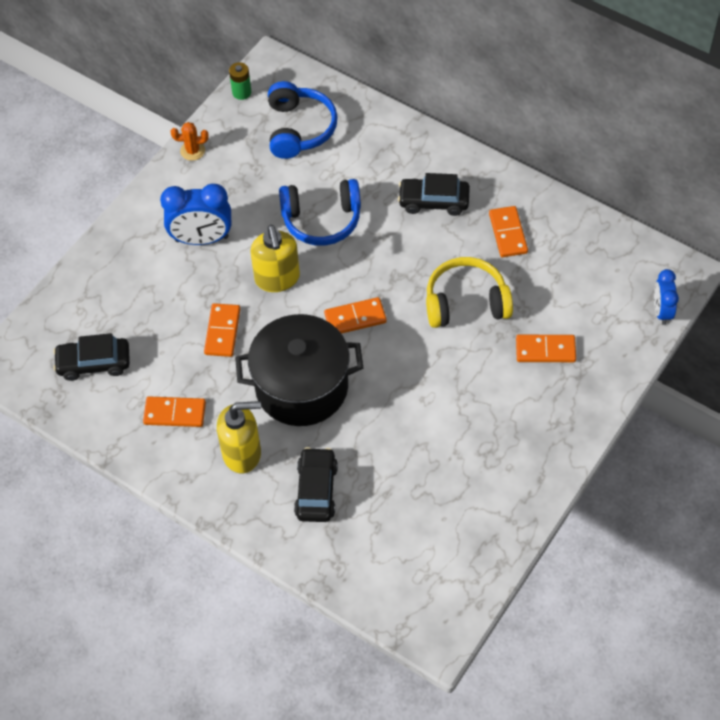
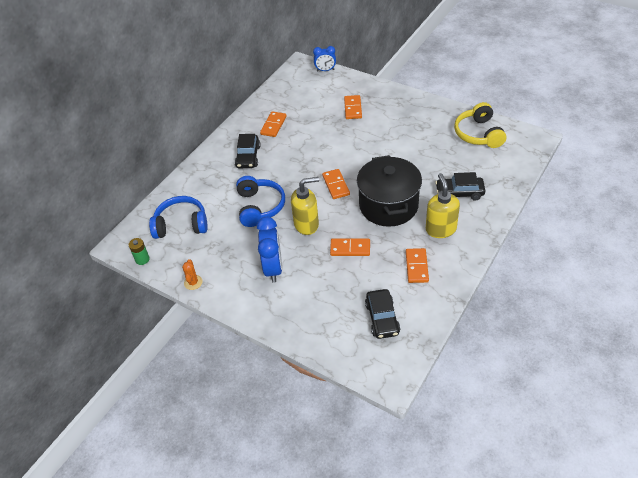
camera: 90 degrees left, 10 degrees down
(466, 302) = (322, 139): yellow headphones -> yellow headphones (478, 134)
(508, 233) = (273, 125): orange domino -> orange domino turned 60 degrees counterclockwise

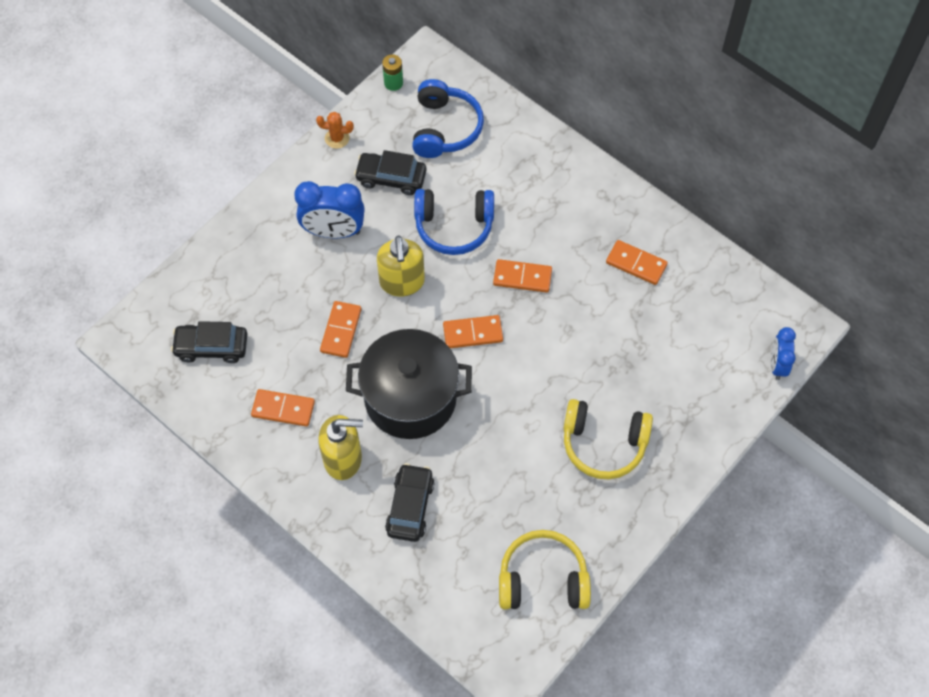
camera: 95 degrees right, 15 degrees up
(248, 157) = (567, 221): black car -> black car (391, 178)
(353, 108) = (656, 391): orange domino -> orange domino (522, 277)
(391, 123) = (603, 444): none -> yellow headphones

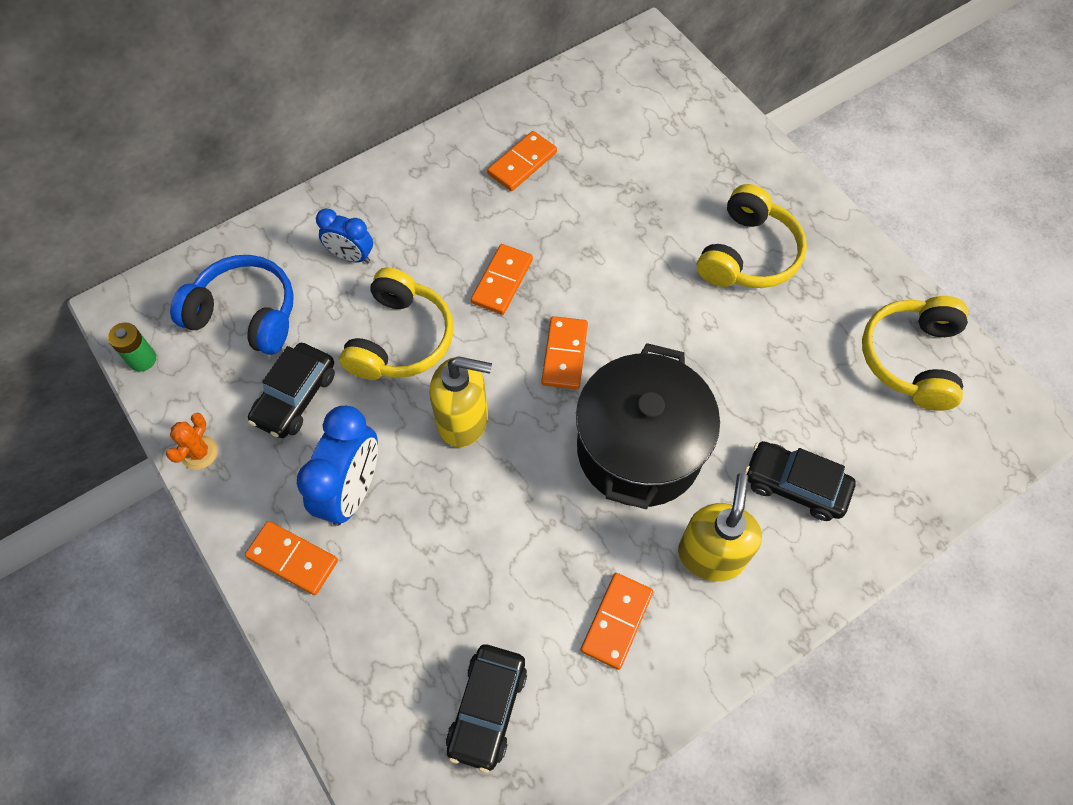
camera: 75 degrees left, 0 degrees up
(341, 330) = (513, 515): orange domino -> orange domino (292, 559)
(454, 226) = (400, 339): blue headphones -> yellow headphones
(777, 365) = (686, 75): blue clock -> blue clock (351, 256)

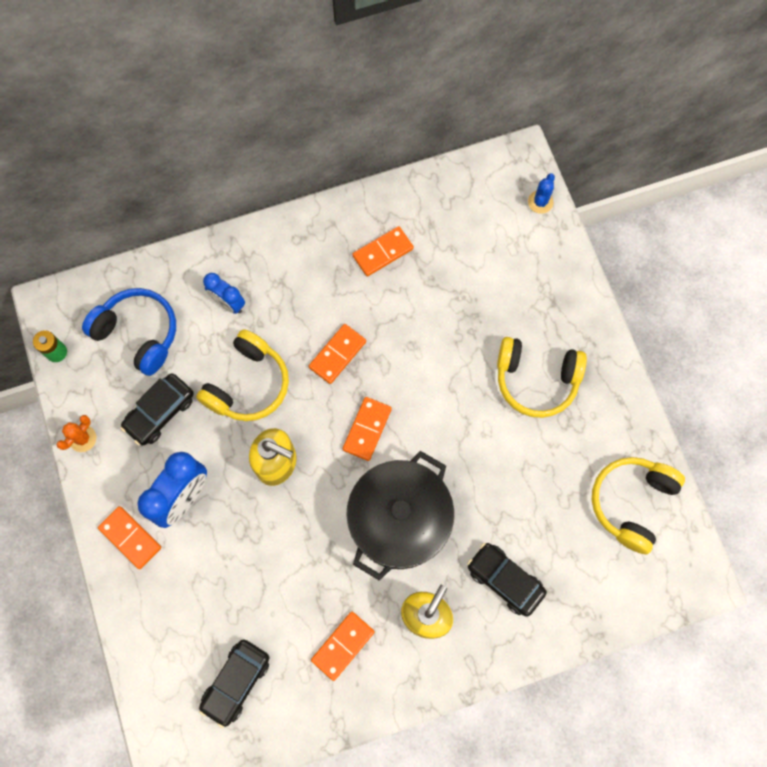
camera: 15 degrees right, 10 degrees up
(684, 77) = (540, 202): none -> blue cactus
(748, 254) = (536, 380): yellow headphones -> yellow headphones turned 60 degrees clockwise

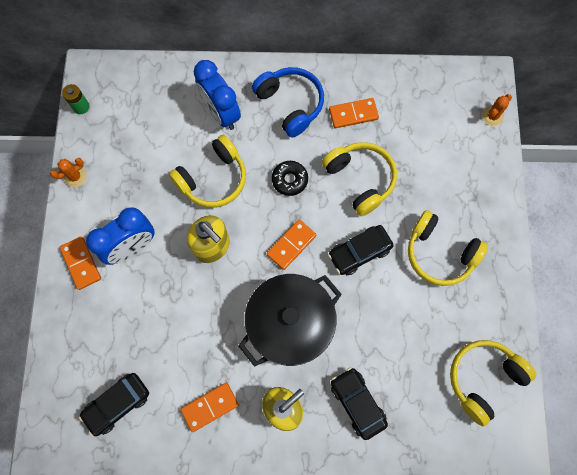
camera: 20 degrees right, 0 degrees up
(138, 333) = (146, 113): blue headphones -> blue headphones (290, 104)
(160, 412) = (139, 177): black car -> black car (359, 252)
(228, 303) = (221, 113): blue clock -> blue clock, size x1.64
(337, 354) = (289, 180): orange domino -> black donut
(418, 326) = (360, 180): none -> yellow headphones
(540, 202) = (492, 116): blue cactus -> orange cactus

